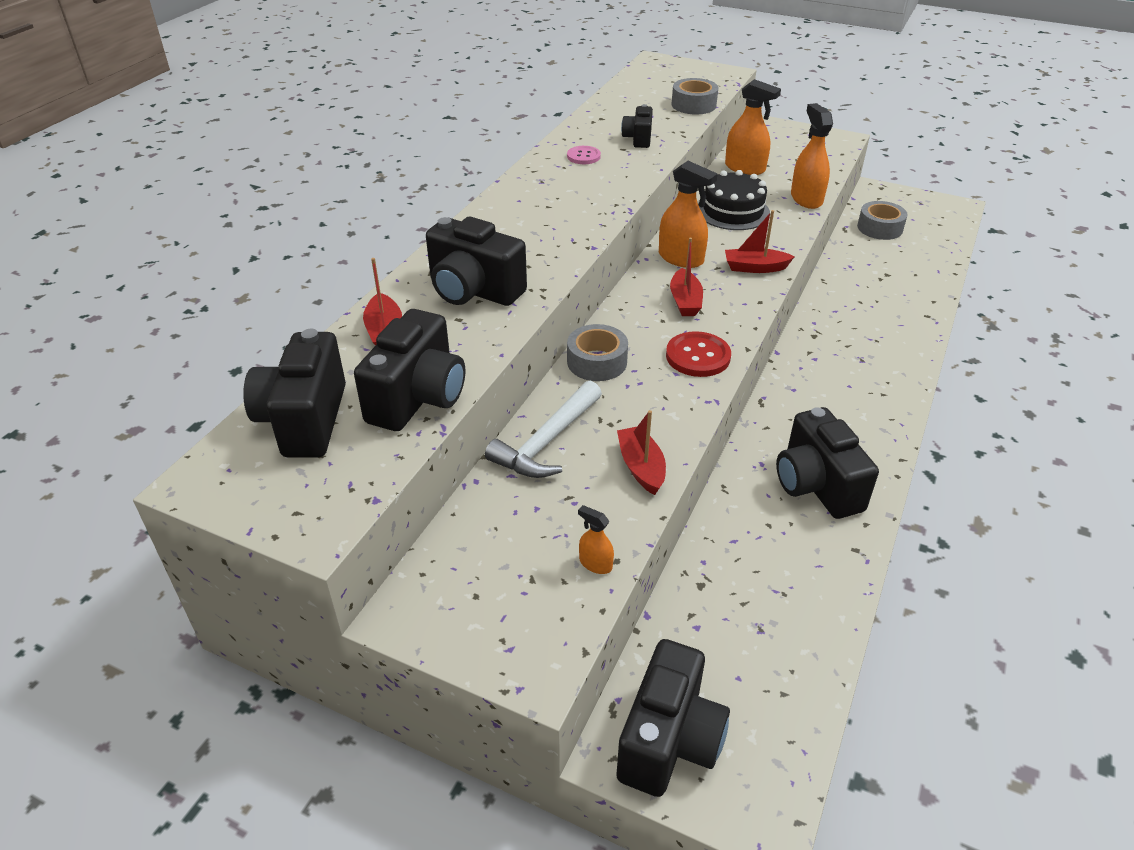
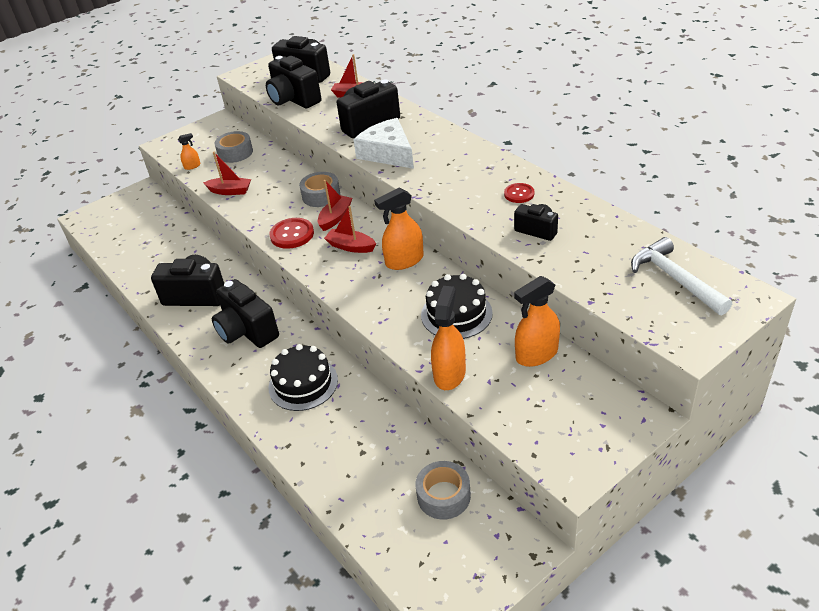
camera: 120 degrees right, 0 degrees up
(547, 253) = (388, 153): none -> white cheese
(547, 442) = (274, 167): white hammer -> white hammer (674, 279)
(583, 156) = (519, 194): pink button -> red button
(669, 740) = (132, 203): black camera -> black camera (247, 331)
(693, 105) = (600, 287): grey tape -> grey tape (235, 153)
(755, 268) = (364, 295): red boat -> red boat (335, 218)
(806, 199) = (449, 374): orange spray bottle -> orange spray bottle turned 90 degrees counterclockwise
(856, 333) = (303, 384): none -> black cake

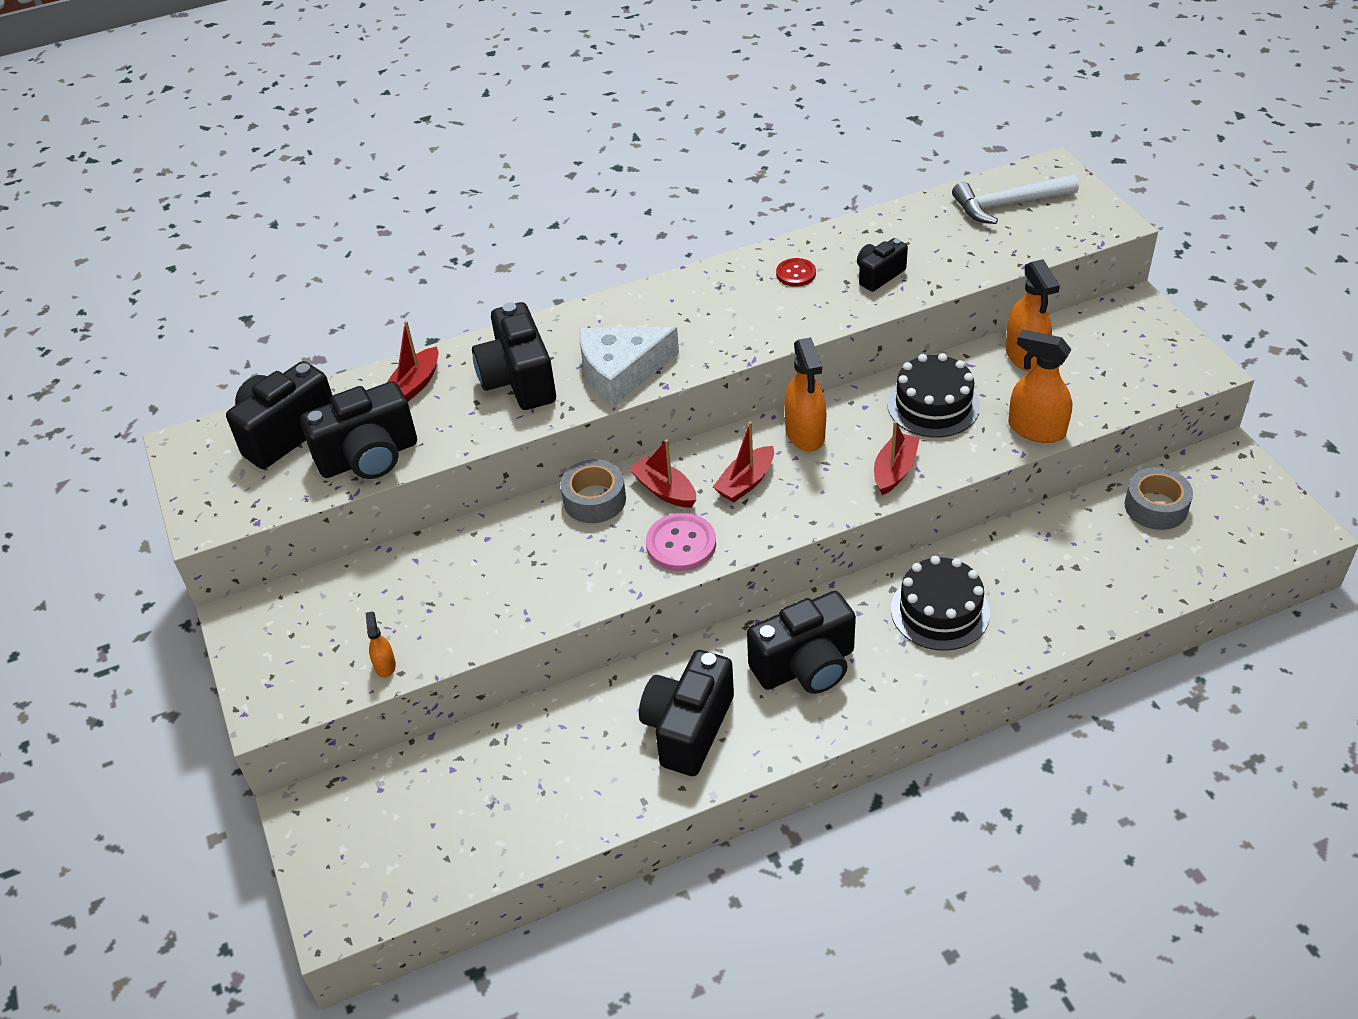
camera: 75 degrees left, 5 degrees up
(230, 191) = (508, 613): red boat -> red boat (894, 470)
(235, 153) = (383, 599): grey tape -> none
(292, 234) = (681, 544): red button -> pink button

